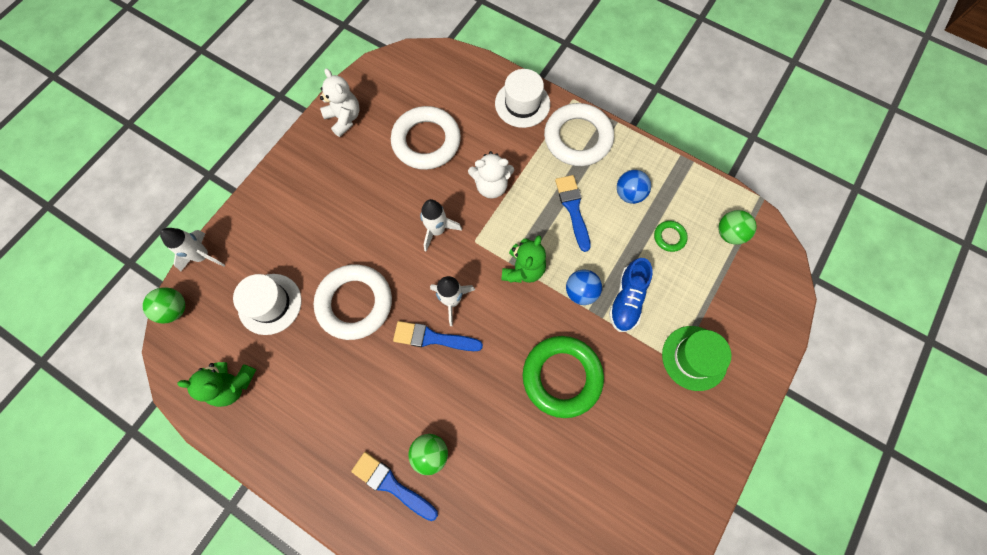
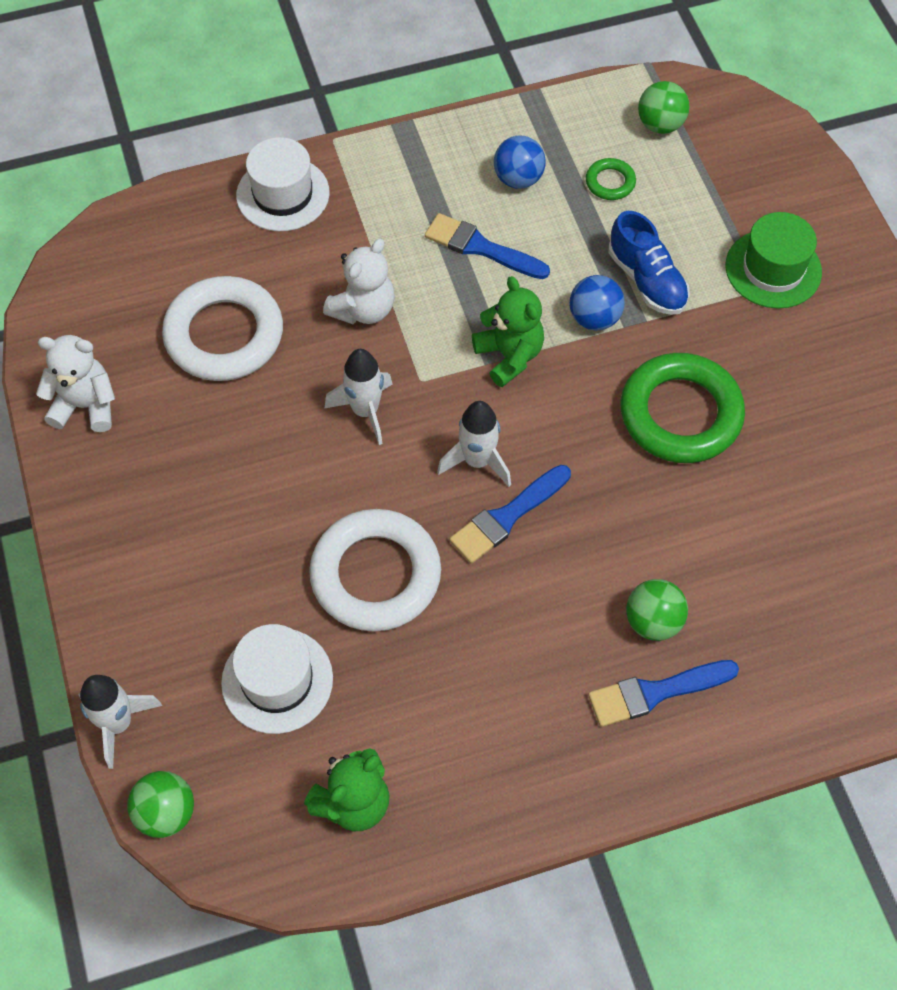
camera: 50 degrees left, 10 degrees down
(577, 138) = (392, 174): white ring -> none

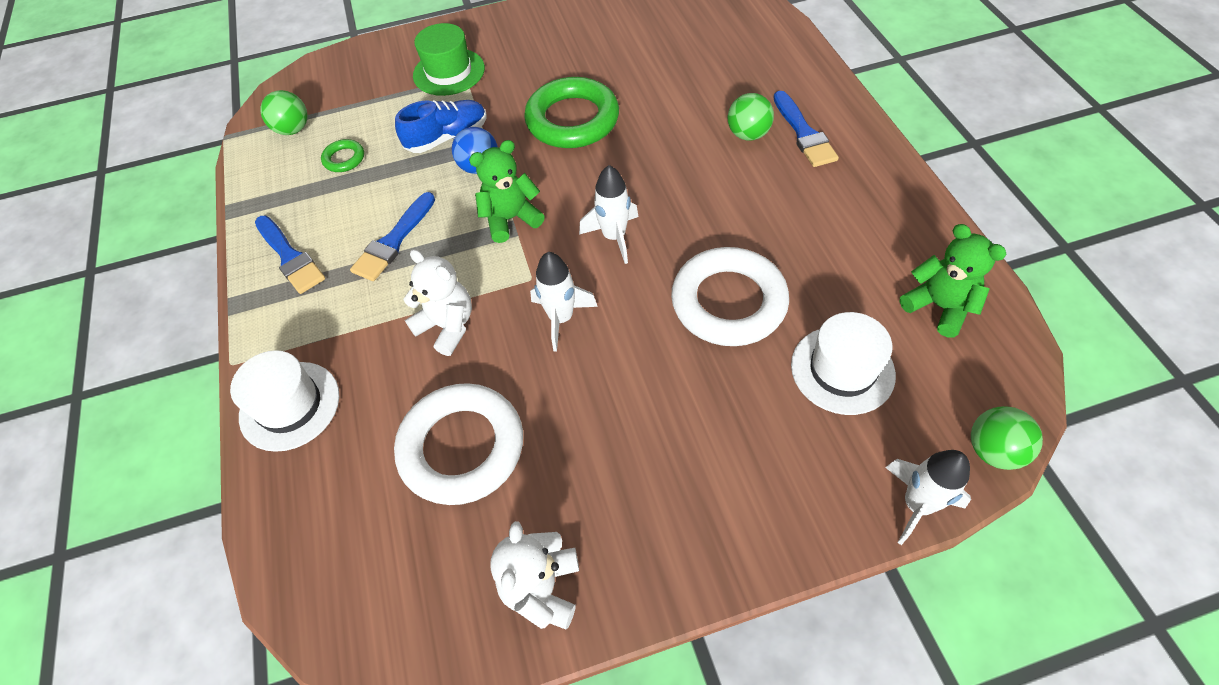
camera: 85 degrees left, 5 degrees down
(507, 516) = (666, 217): blue brush -> blue brush (290, 257)
(518, 179) = (324, 217): blue ball -> none

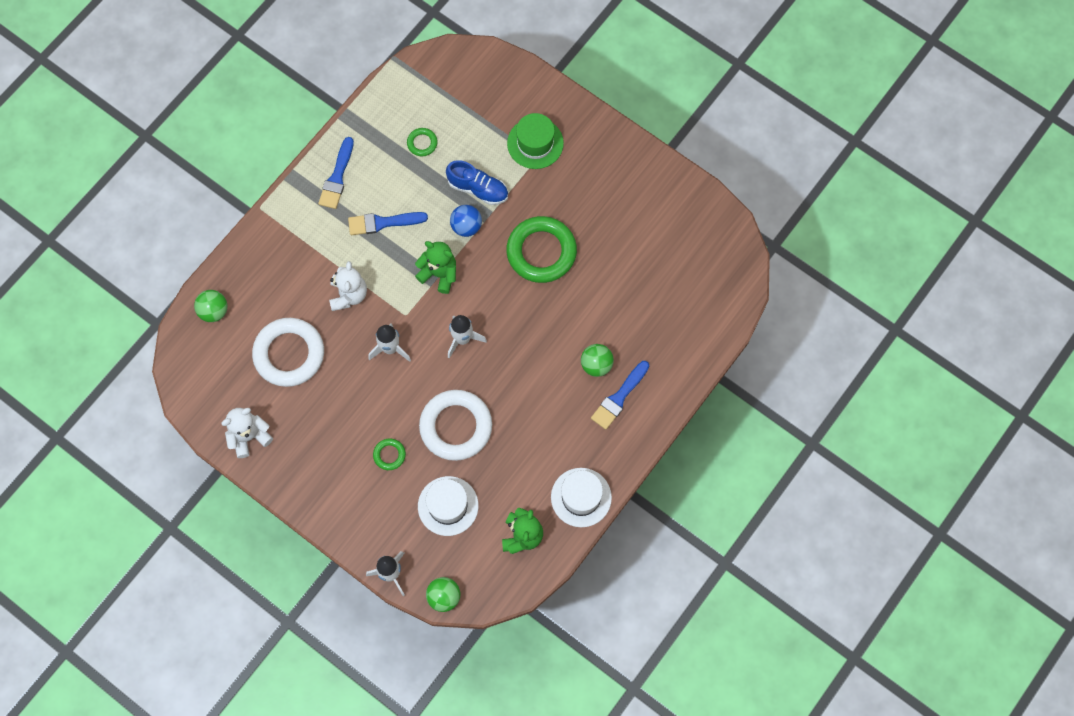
camera: 50 degrees right, 15 degrees up
(290, 405) = (258, 257): white hat -> white hat (581, 497)
(293, 129) = (425, 92): green ball -> green ball (214, 311)
(715, 401) = (389, 455): none -> green ring

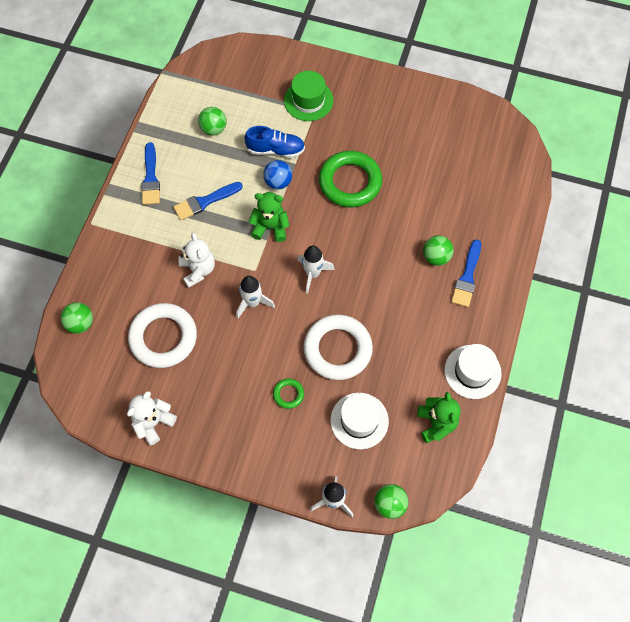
camera: 20 degrees left, 5 degrees down
(422, 143) = (213, 129): green ring -> green ball

